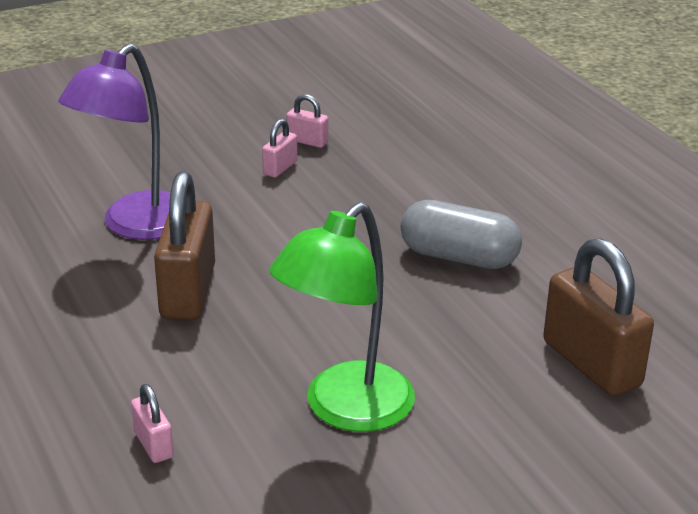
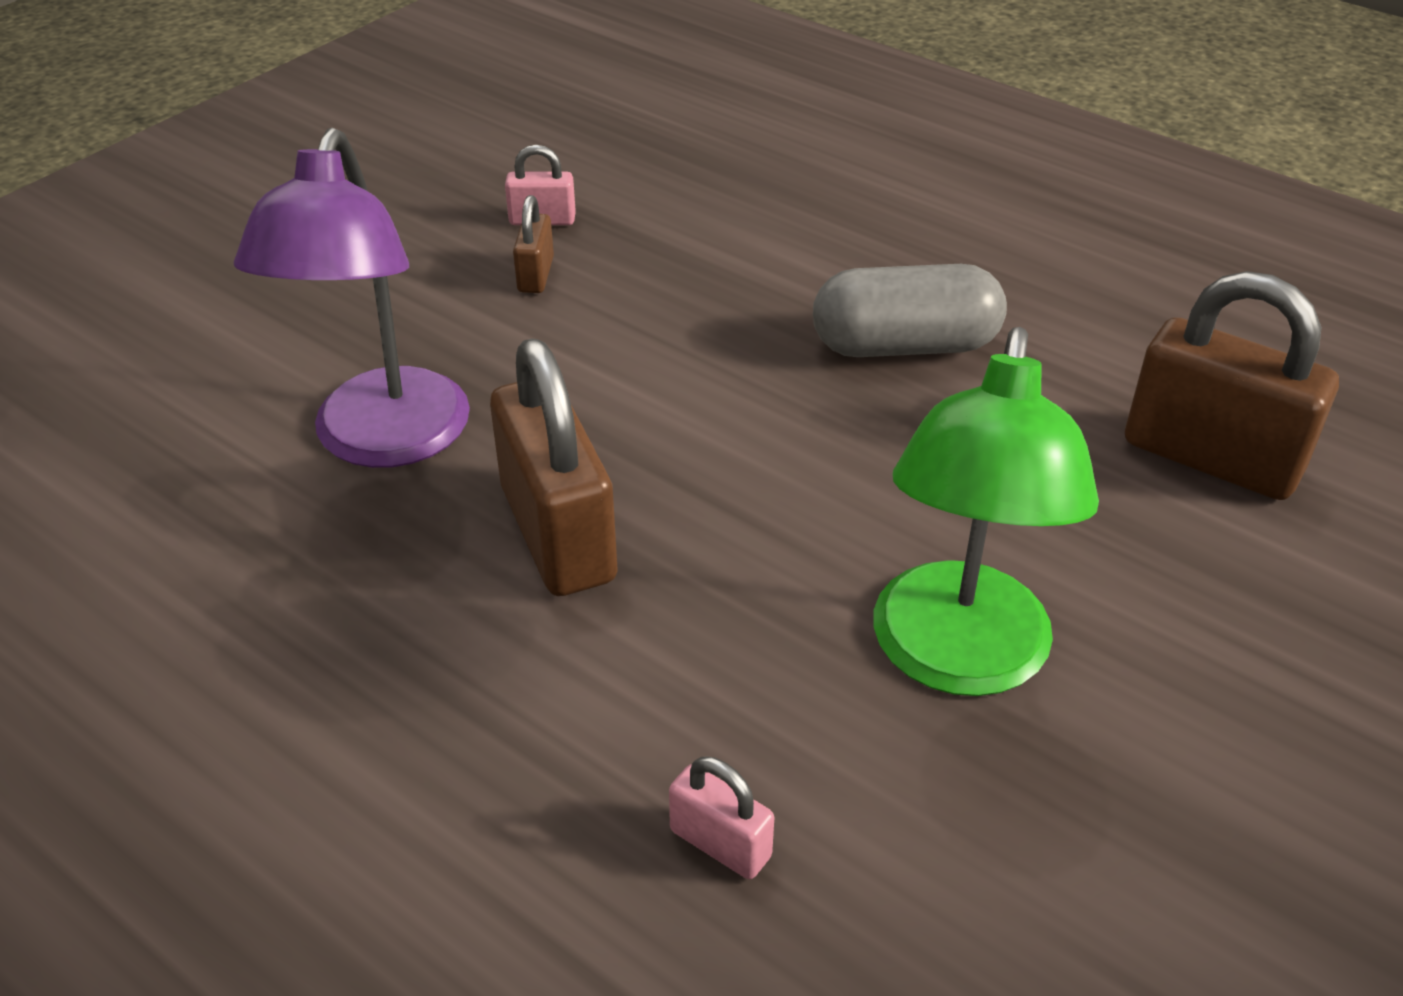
camera: 25 degrees left, 10 degrees up
(280, 168) = (535, 275): pink padlock -> brown padlock

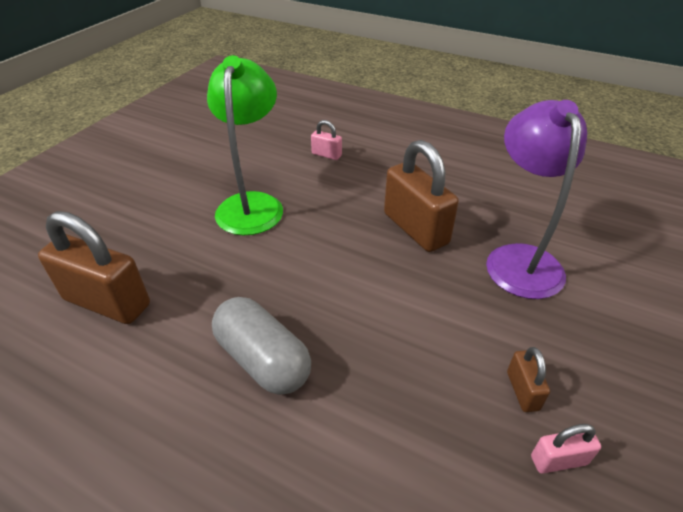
camera: 170 degrees right, 0 degrees up
(905, 345) = (263, 359): grey capsule -> grey capsule turned 60 degrees clockwise

